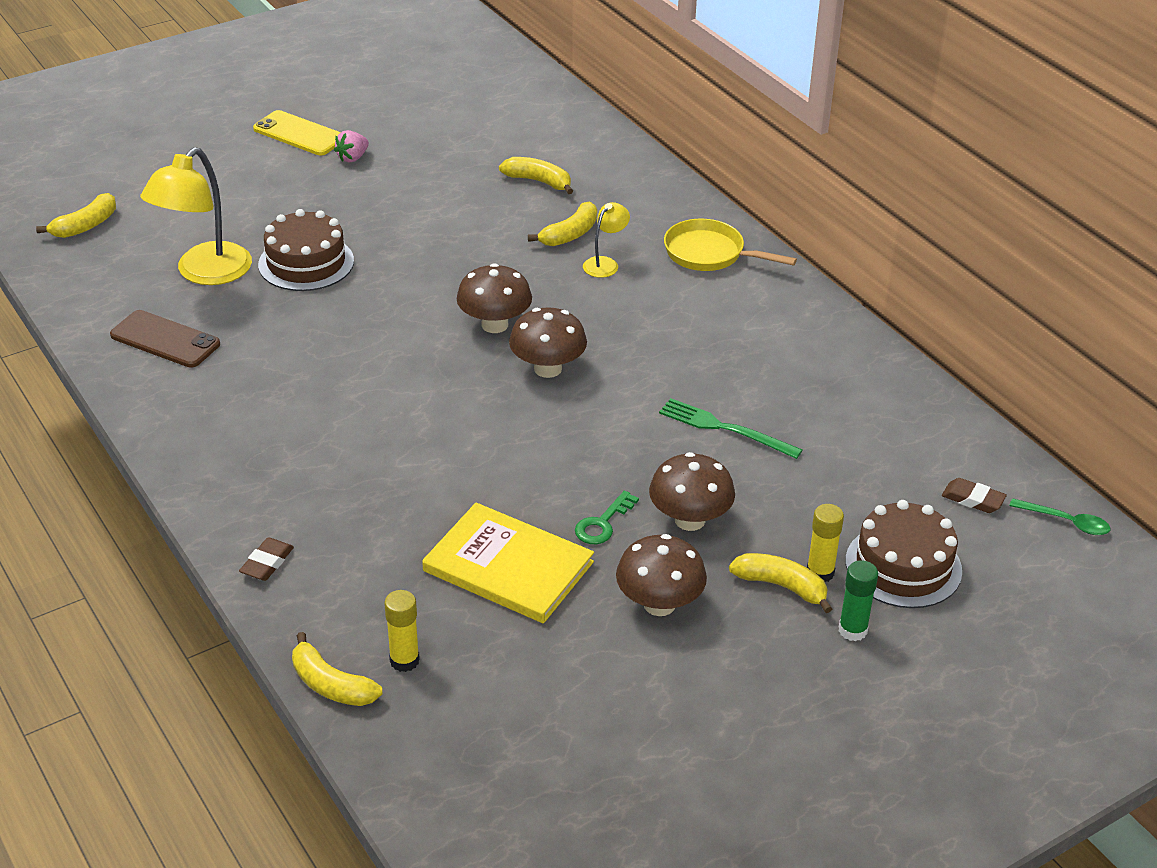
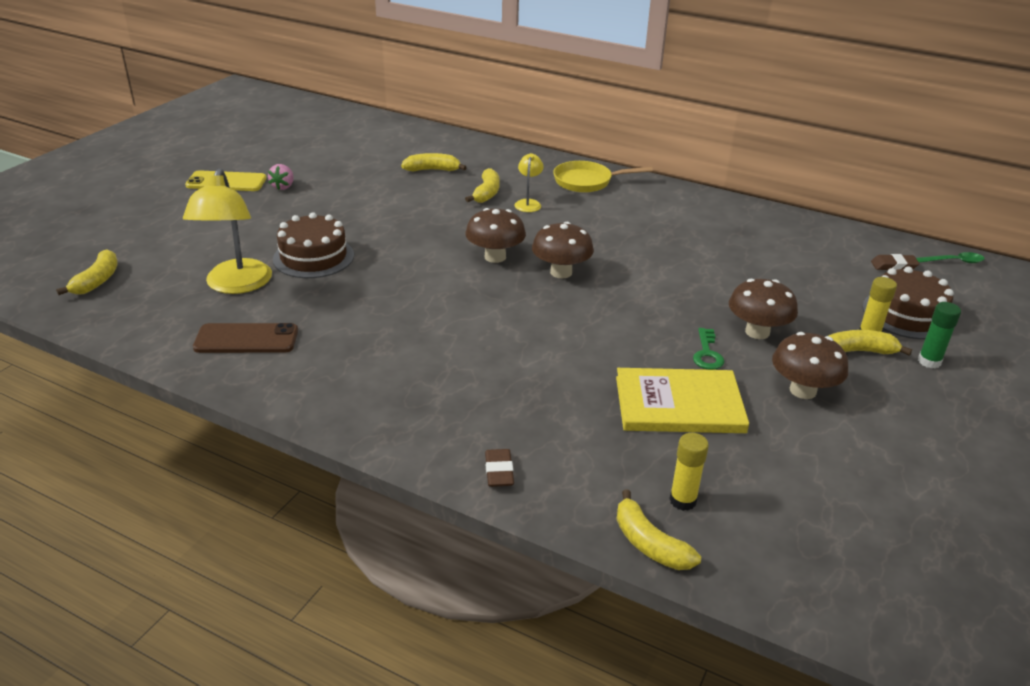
camera: 30 degrees left, 5 degrees down
(331, 685) = (649, 544): yellow banana -> yellow banana turned 45 degrees clockwise
(724, 428) = (712, 272): green fork -> none

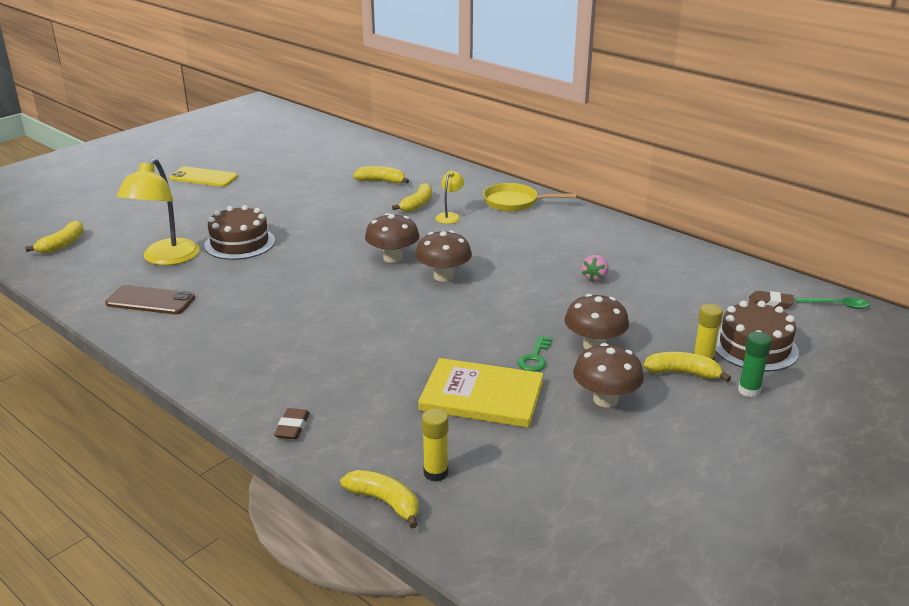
camera: 15 degrees right, 5 degrees down
(283, 187) = (247, 185): pink strawberry -> pink strawberry (595, 278)
(649, 544) = (385, 502): yellow banana -> yellow banana turned 150 degrees clockwise

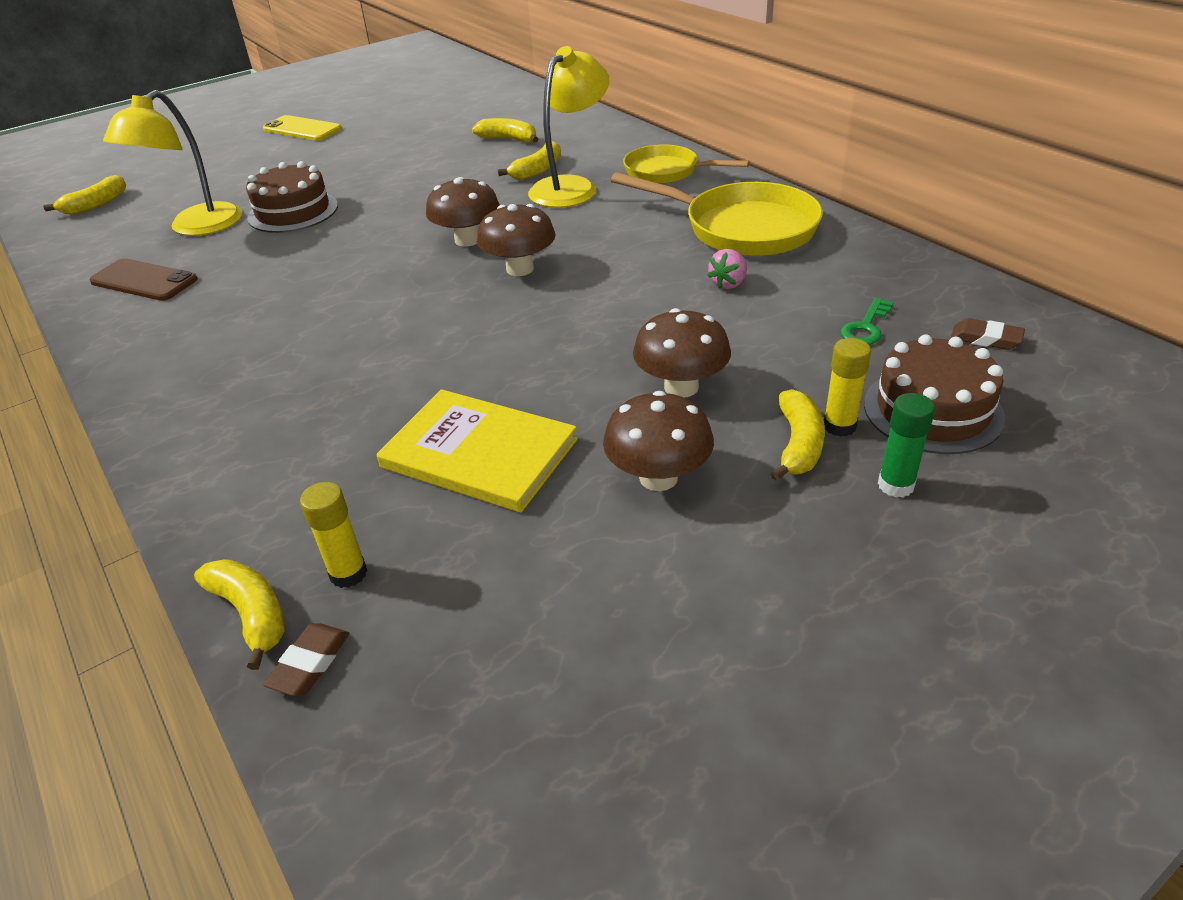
camera: 15 degrees right, 10 degrees up
(292, 427) = (200, 476): brown eraser -> brown eraser (310, 663)
(450, 216) = (571, 187): yellow lamp -> yellow lamp, size x2.04
(535, 358) = (585, 399): green key -> green key (866, 327)
(587, 240) = (742, 228): none -> yellow pan
(683, 373) = (798, 444): yellow banana -> yellow banana turned 75 degrees clockwise
(837, 305) = (1097, 350): green spoon -> none

